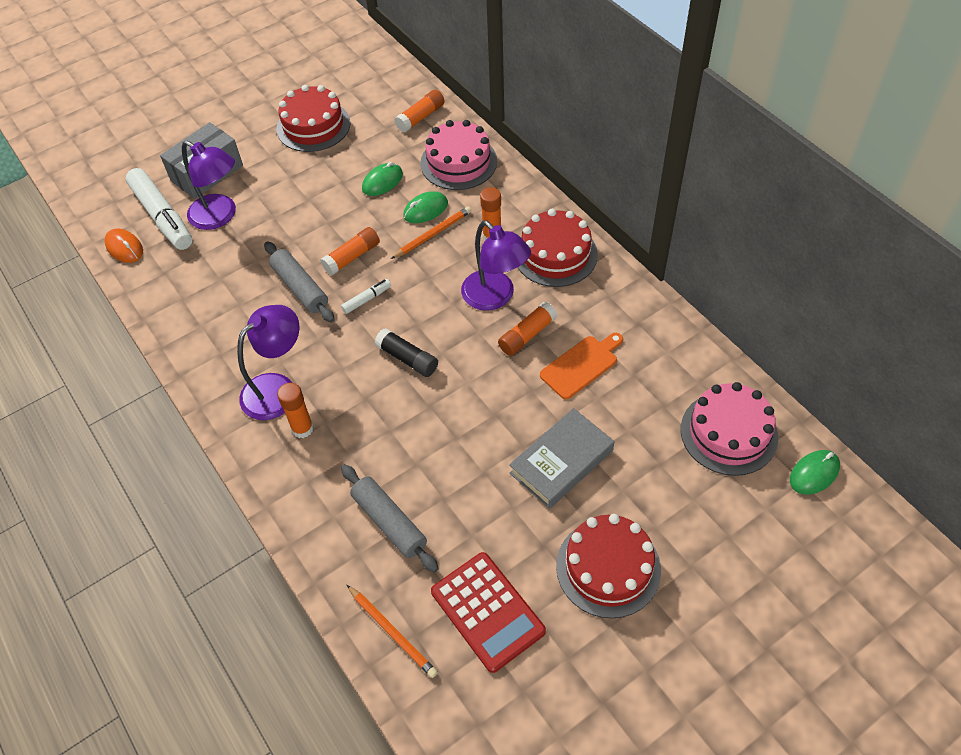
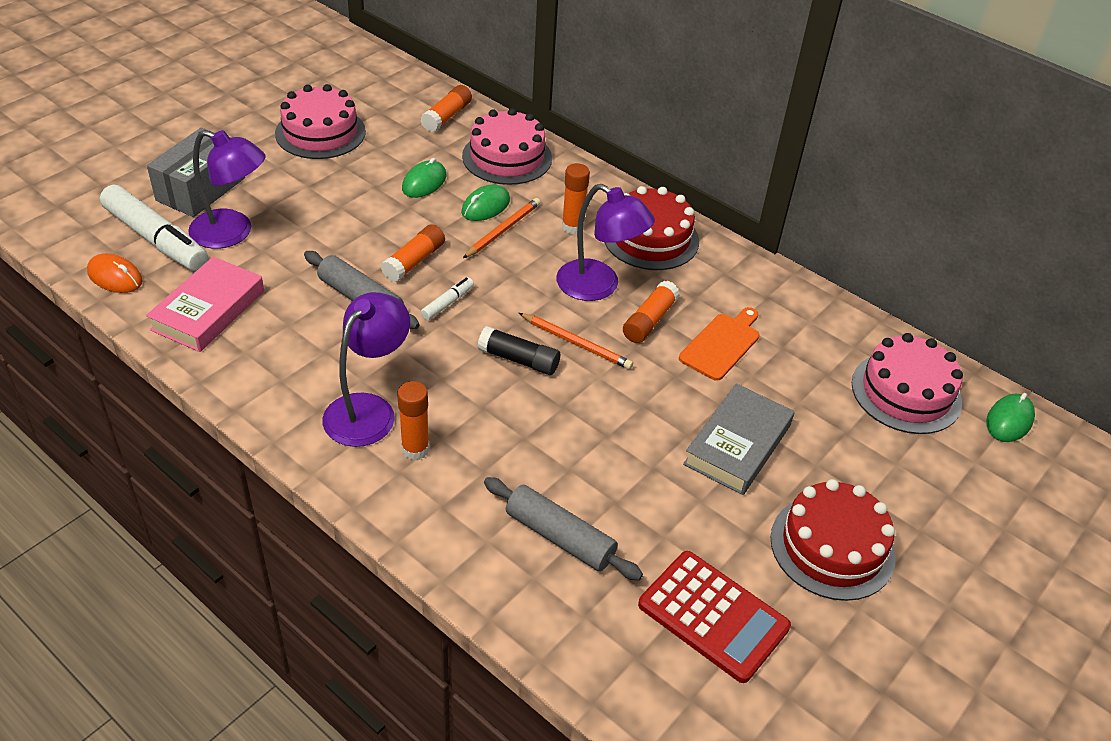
camera: 20 degrees left, 10 degrees down
(184, 285) = (208, 310): none -> pink book
(313, 126) = (320, 132): red cake -> pink cake
(392, 632) = (607, 658): orange pencil -> orange pencil (576, 343)

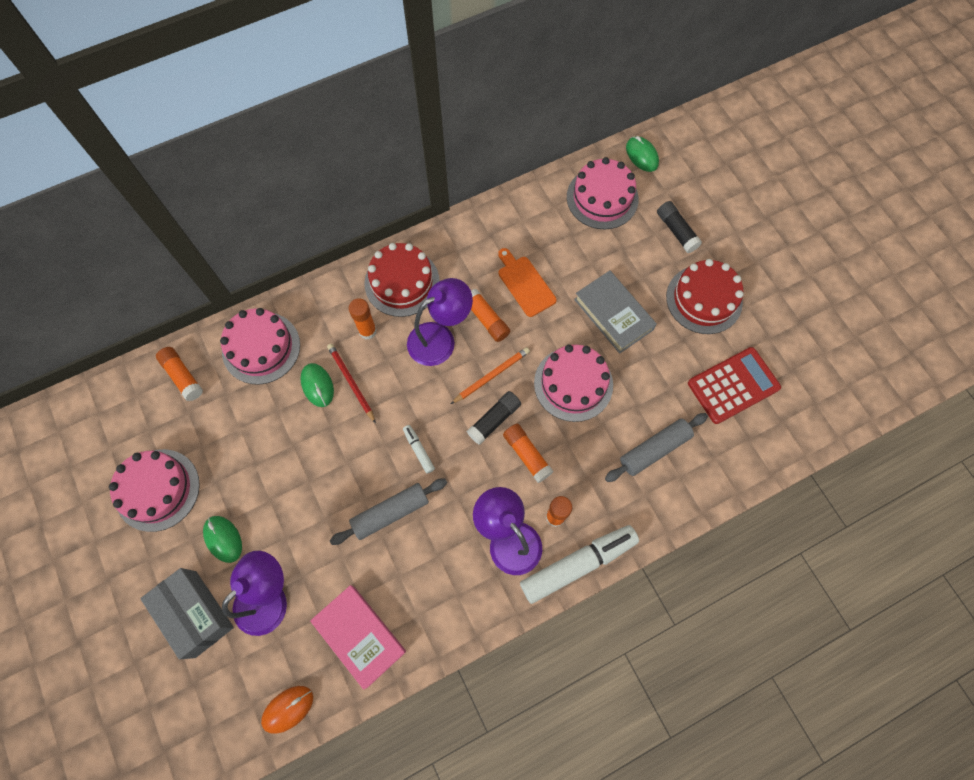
camera: 65 degrees left, 25 degrees up
(156, 239) = (251, 665): white marker -> white marker (578, 564)
(414, 261) = (362, 460): orange glue stick -> orange glue stick (527, 454)
(424, 182) = (267, 423): green mouse -> green mouse (223, 539)
(503, 230) = (351, 382): orange pencil -> red pencil
(610, 425) = (573, 384): none -> pink cake
(919, 488) = (676, 231): none -> black glue stick

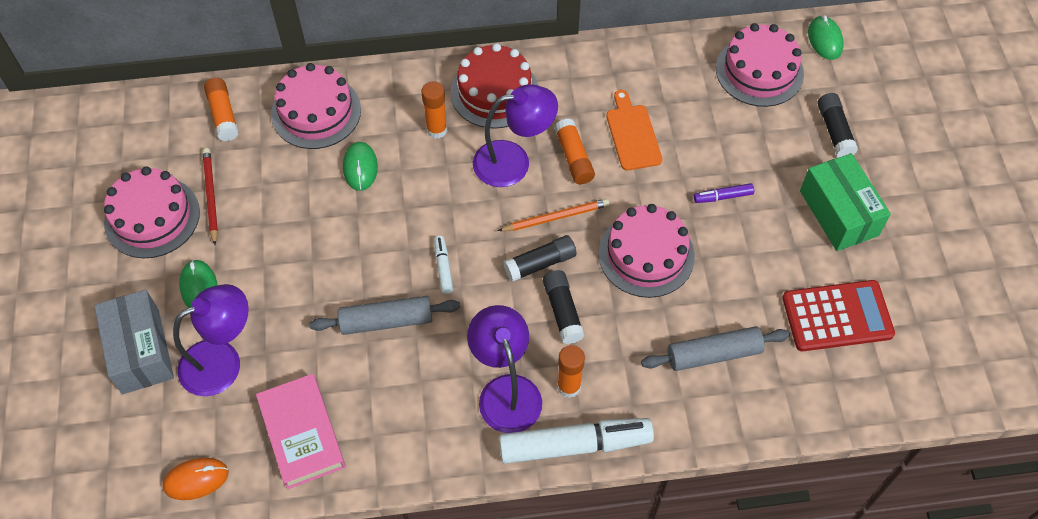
camera: 20 degrees right, 10 degrees down
(351, 382) = (397, 176): red pencil -> red pencil (210, 196)
(527, 454) = (562, 311): orange glue stick -> black glue stick
(613, 314) = (723, 196): grey book -> purple marker
(704, 299) = (838, 213): red cake -> green box

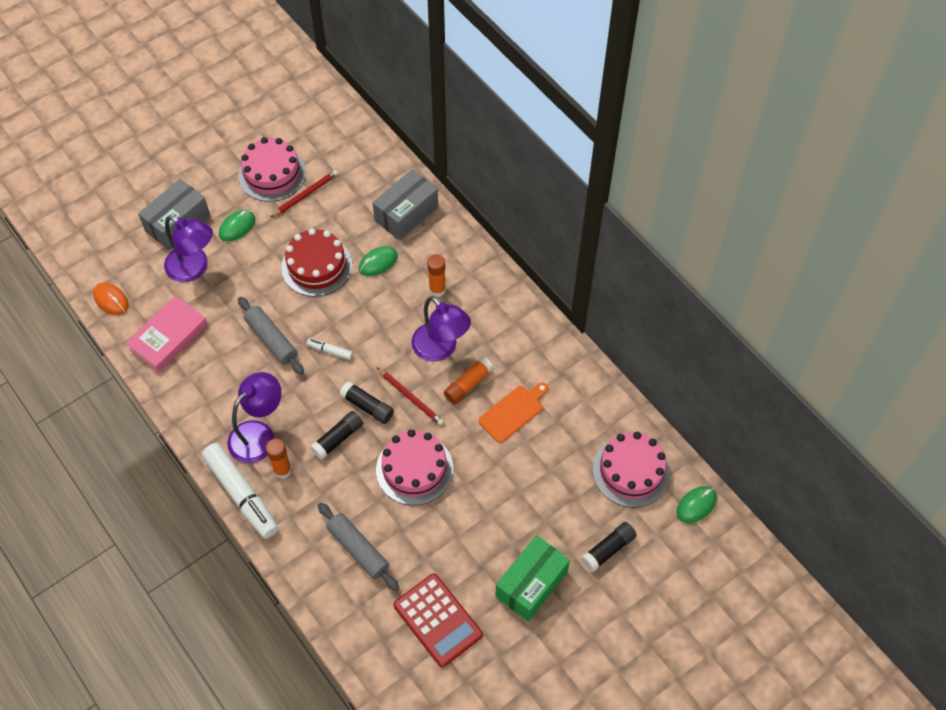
camera: 60 degrees right, 0 degrees up
(223, 115) = (370, 165): orange glue stick -> none
(316, 112) = (406, 213): pink cake -> grey box
(443, 267) = (330, 351): white marker -> white marker turned 120 degrees counterclockwise
(494, 92) = (492, 307): red cake -> red cake (316, 266)
(555, 217) = (411, 397): orange pencil -> red pencil
(723, 196) = (496, 497): purple marker -> none

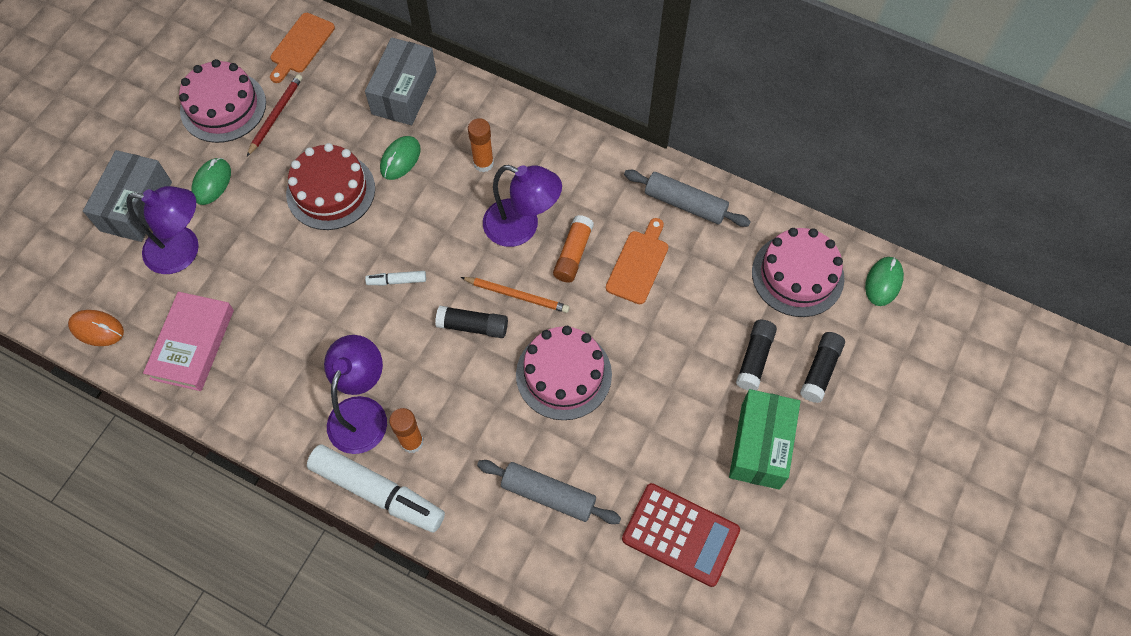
camera: 25 degrees left, 5 degrees up
(271, 340) = (320, 296): grey rolling pin -> grey rolling pin (685, 204)
(338, 438) = (458, 377): black glue stick -> black glue stick (754, 358)
(349, 149) = (301, 45): none -> orange cutting board
(411, 397) = (517, 295): red pencil -> orange pencil

